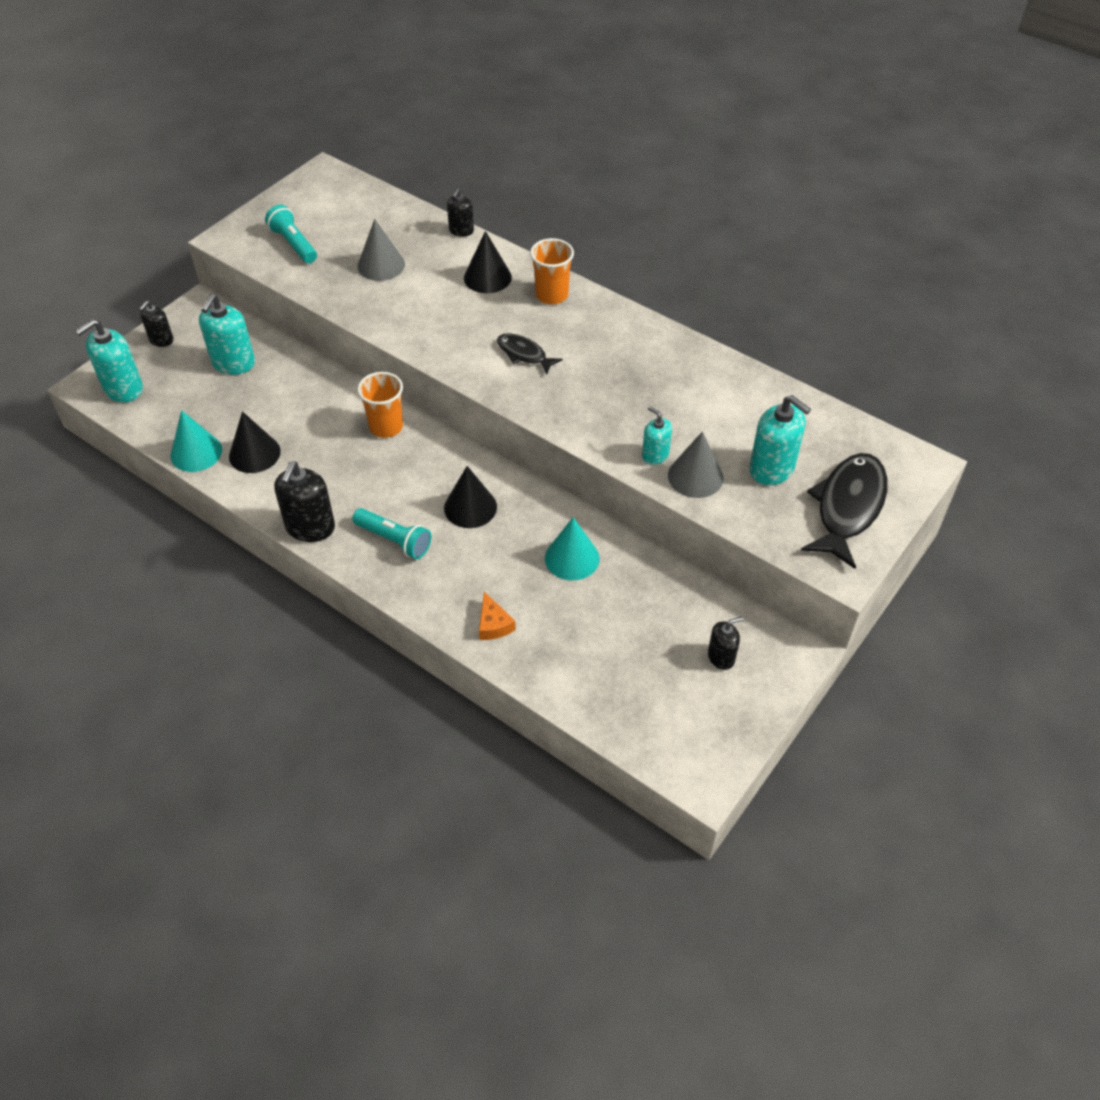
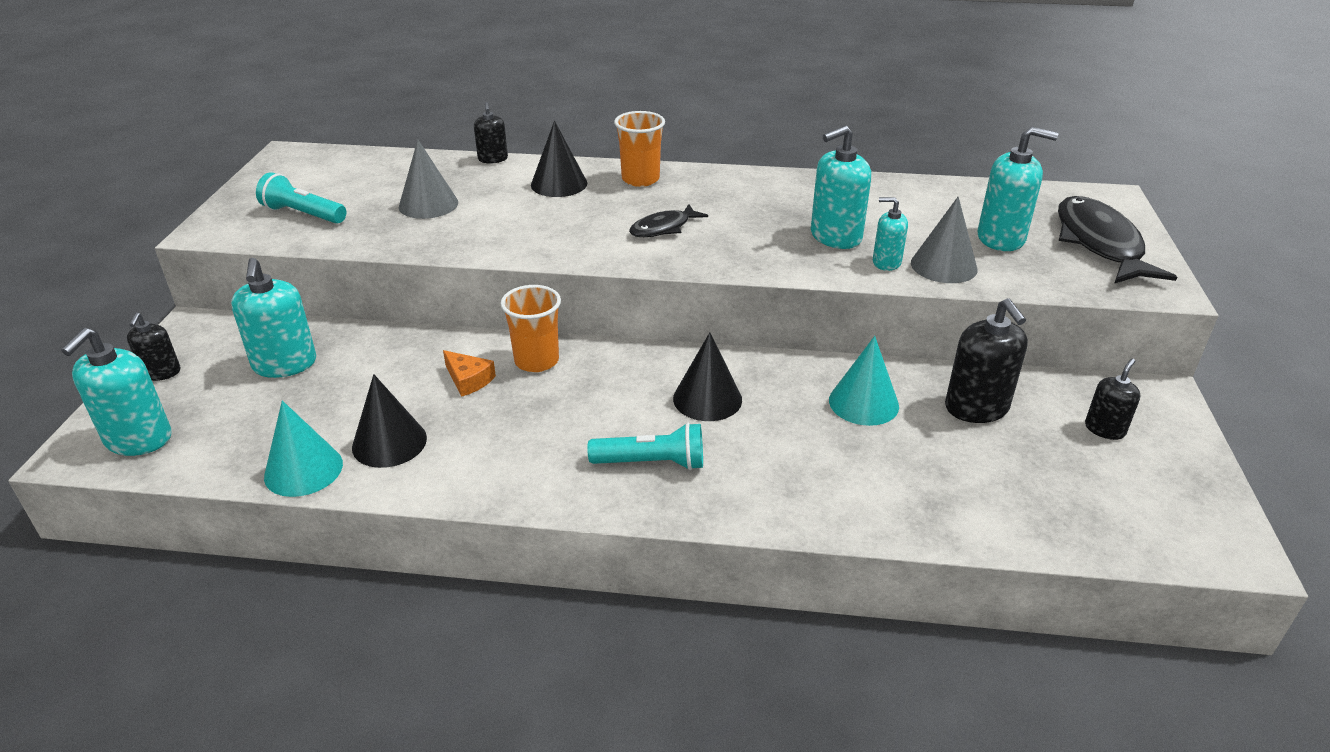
camera: 30 degrees left, 15 degrees down
(310, 527) = (533, 491): black soap dispenser -> black soap dispenser (976, 408)
(493, 624) = (852, 499): orange cheese -> orange cheese (468, 380)
(524, 354) = (663, 228): black fish -> black fish turned 45 degrees counterclockwise
(643, 414) = (835, 237): none -> turquoise soap dispenser

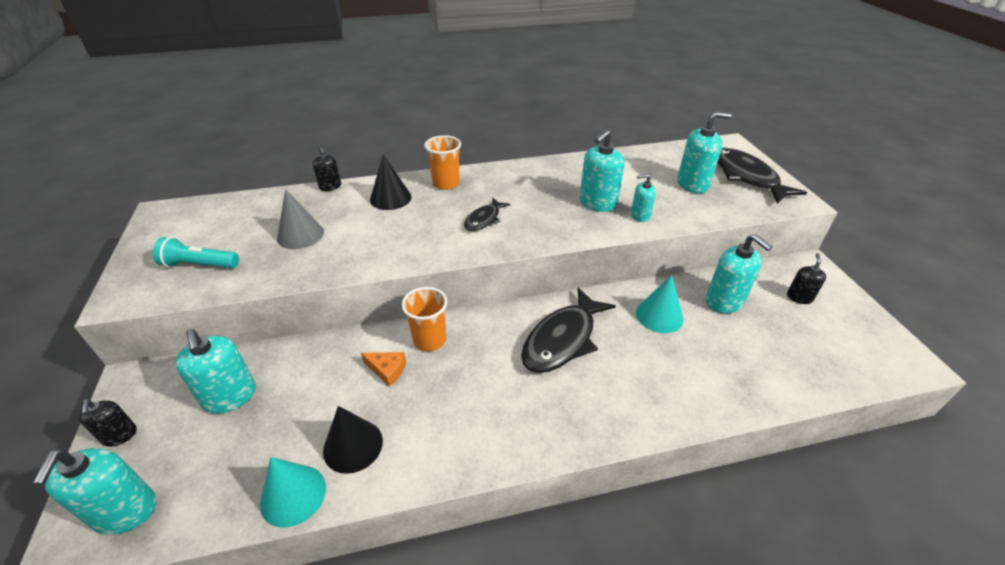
camera: 20 degrees left, 5 degrees up
(652, 463) = (555, 404): turquoise flashlight -> none
(707, 399) = (562, 339): black cone -> black fish
(943, 266) = (674, 211): grey cone -> none
(976, 408) = (724, 301): black soap dispenser -> turquoise soap dispenser

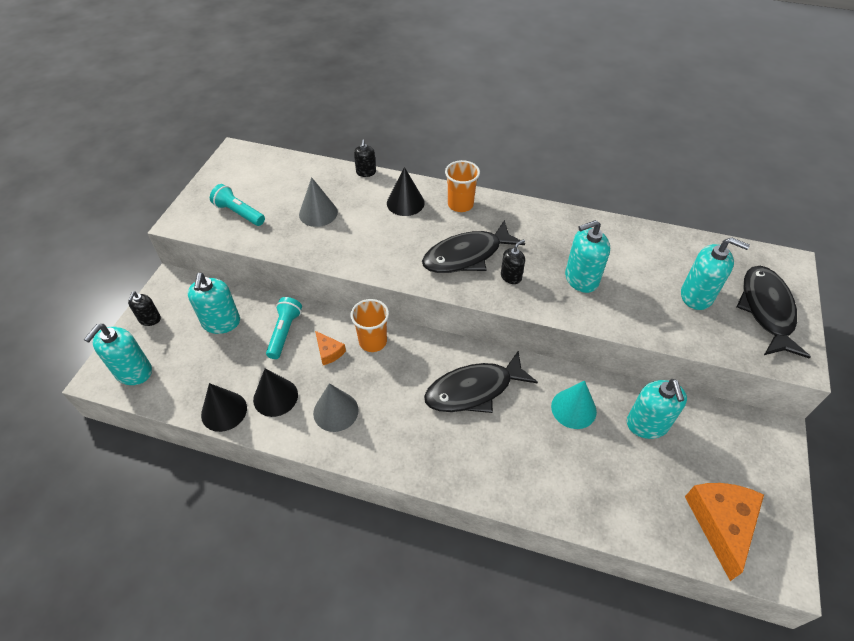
camera: 30 degrees right, 10 degrees up
(293, 495) = (224, 411): turquoise cone -> black cone
(321, 373) = (284, 332): none -> turquoise flashlight
(436, 426) = (335, 411): none -> grey cone
(484, 219) = (467, 255): black fish -> black fish, size x1.85
(640, 216) = (610, 309): turquoise soap dispenser -> none
(799, 297) = (728, 456): black soap dispenser -> black soap dispenser (511, 277)
(842, 350) = (721, 523): none -> orange cheese

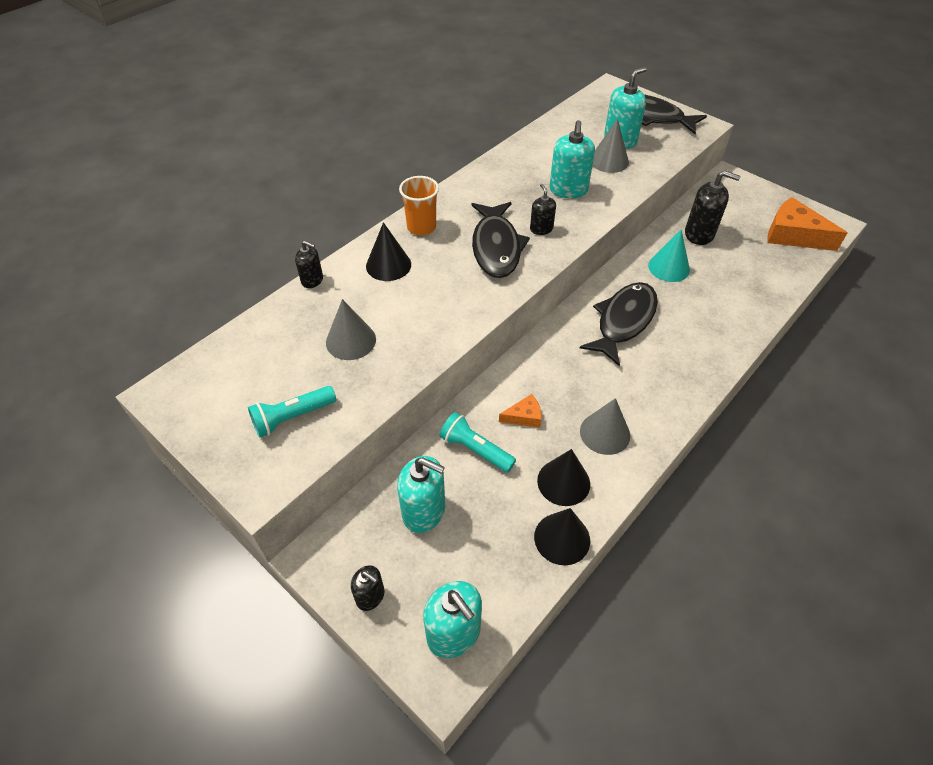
camera: 65 degrees left, 0 degrees up
(373, 341) = (529, 376): orange cup -> none
(474, 390) = (623, 321): black fish -> black fish turned 150 degrees counterclockwise
(647, 424) = (699, 234): turquoise soap dispenser -> black soap dispenser
(653, 296) = (609, 161): none -> grey cone

